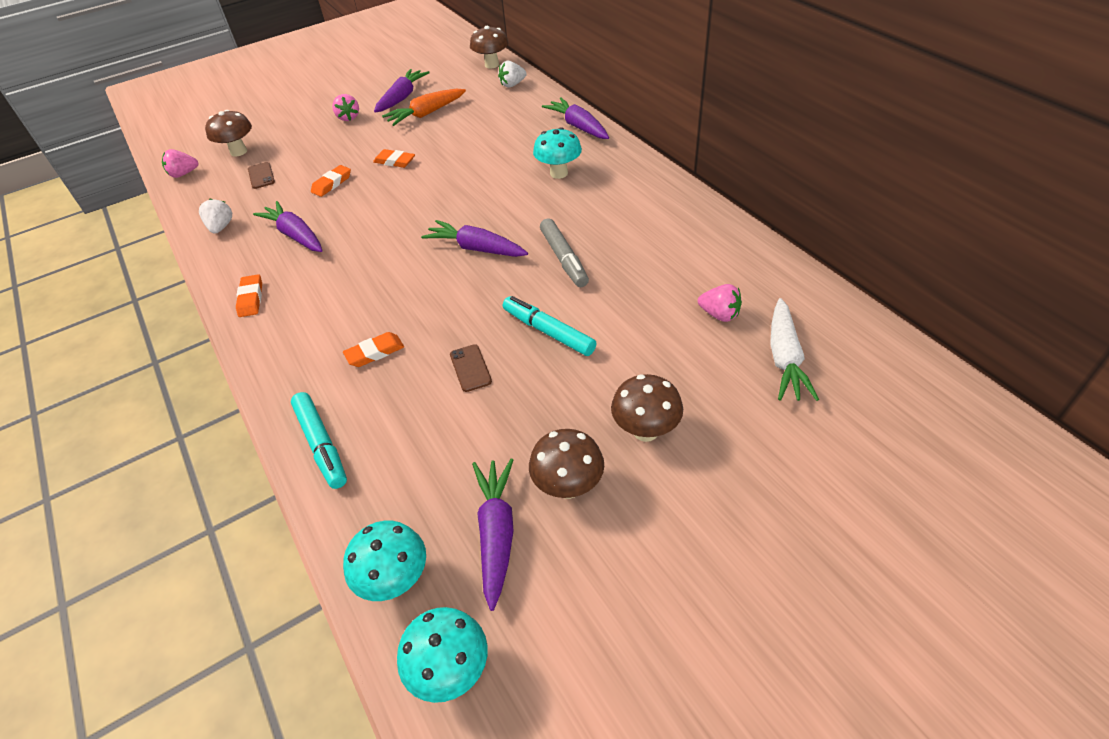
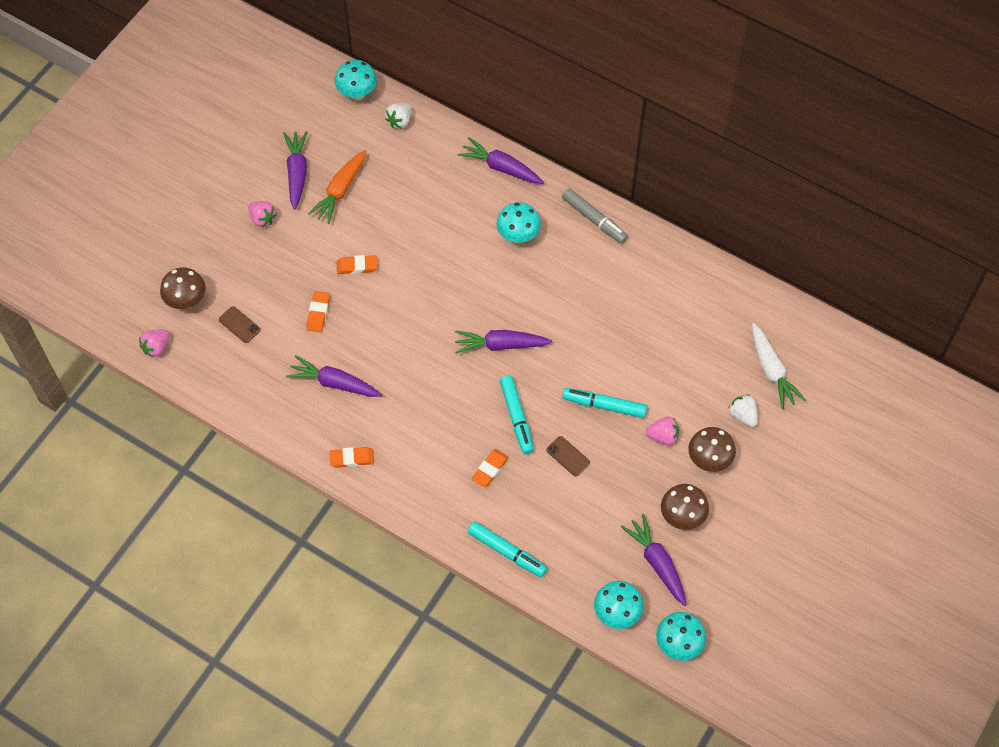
camera: 30 degrees left, 15 degrees up
(221, 227) = (257, 397): white strawberry -> white strawberry (742, 415)
(251, 298) = (352, 458): orange eraser -> orange eraser turned 60 degrees counterclockwise
(443, 313) = (516, 417): none -> turquoise marker
(492, 65) = (357, 93): brown mushroom -> turquoise mushroom
(564, 258) = (576, 332): grey marker -> grey marker (594, 219)
(719, 314) = (715, 347): pink strawberry -> pink strawberry (663, 436)

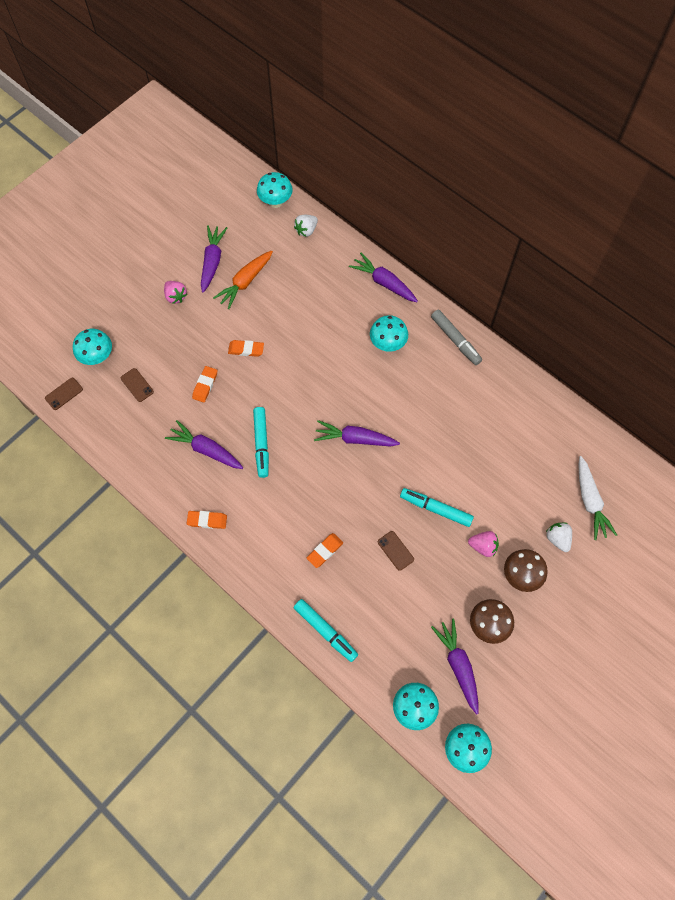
camera: 10 degrees right, 5 degrees up
(156, 347) = (64, 394): pink strawberry -> brown phone
(186, 301) = (98, 357): brown mushroom -> turquoise mushroom
(516, 417) = (357, 507): turquoise marker -> turquoise marker (261, 444)

